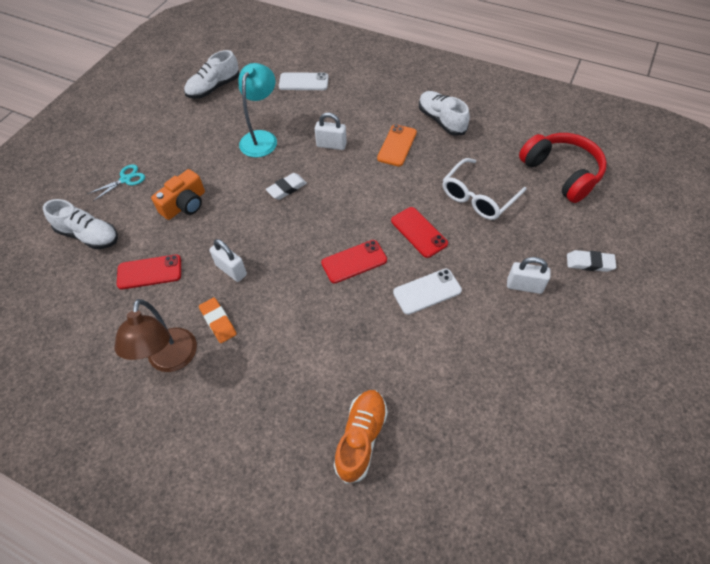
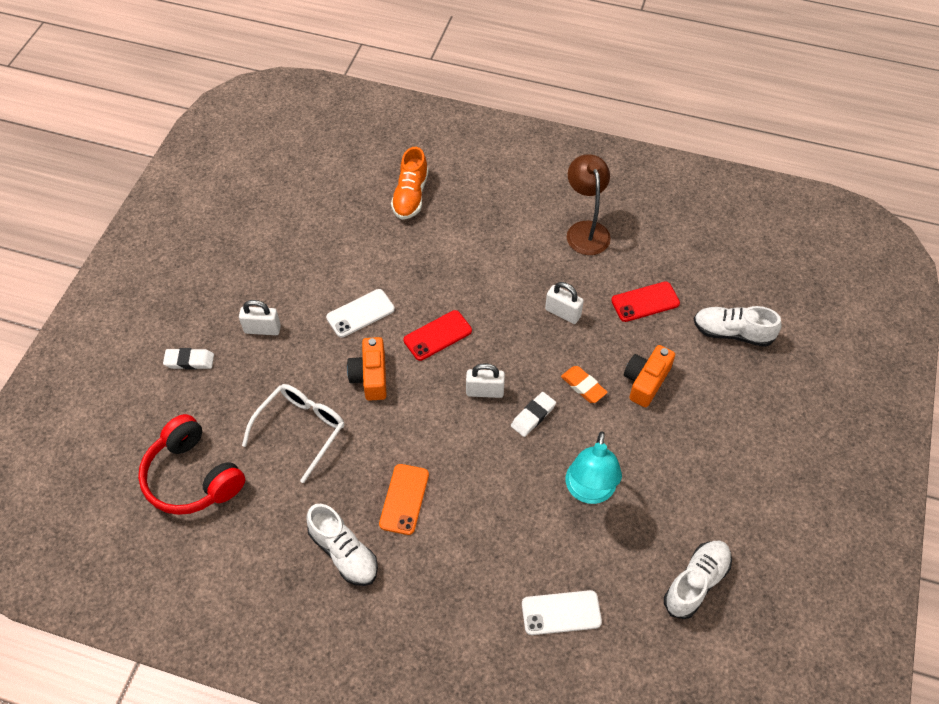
camera: 170 degrees right, 0 degrees up
(126, 179) = (734, 407): turquoise scissors -> none
(218, 322) = (556, 264): orange eraser -> orange eraser (583, 386)
(331, 145) = (492, 490): white padlock -> white padlock (485, 391)
(419, 232) = (370, 376): red phone -> orange camera

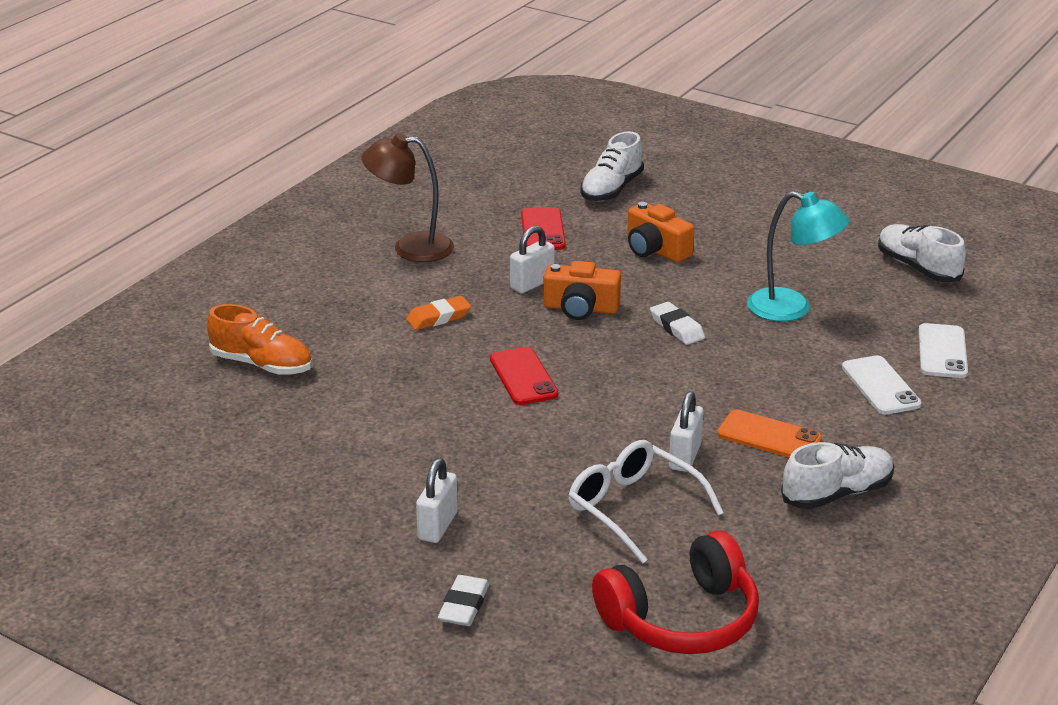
camera: 75 degrees left, 25 degrees down
(360, 313) = (454, 434): white phone -> white phone (880, 386)
(370, 376) = (567, 438): orange camera -> orange camera (580, 308)
(485, 391) = (627, 355): white padlock -> white padlock (685, 456)
(583, 386) = (647, 288): orange eraser -> orange eraser (438, 317)

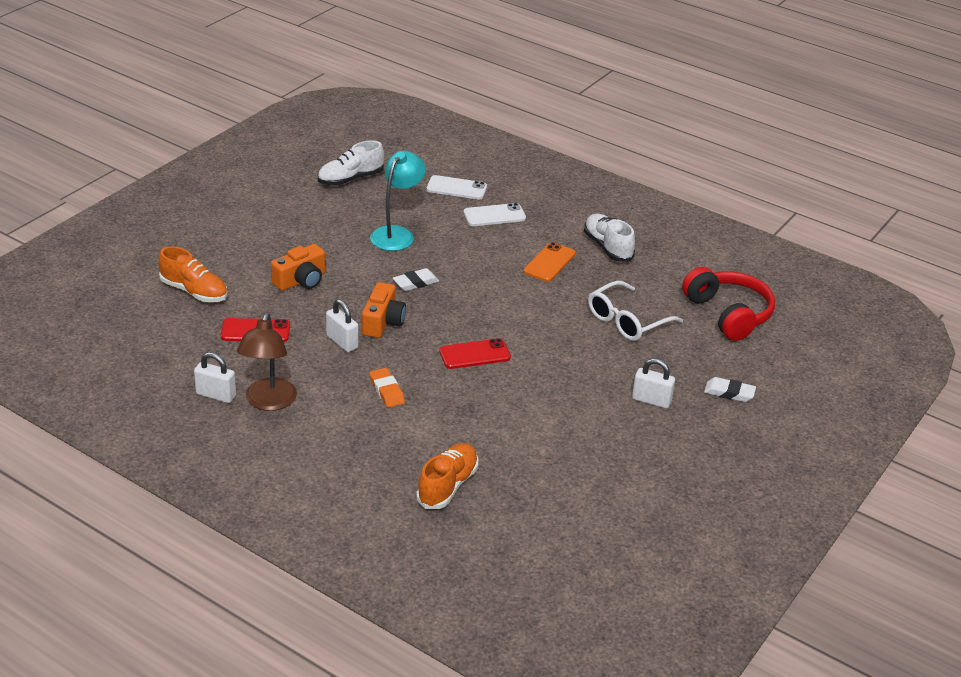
camera: 90 degrees left, 5 degrees up
(611, 189) = (194, 291): white shoe -> orange shoe
(685, 456) = (571, 296): white padlock -> white padlock (216, 395)

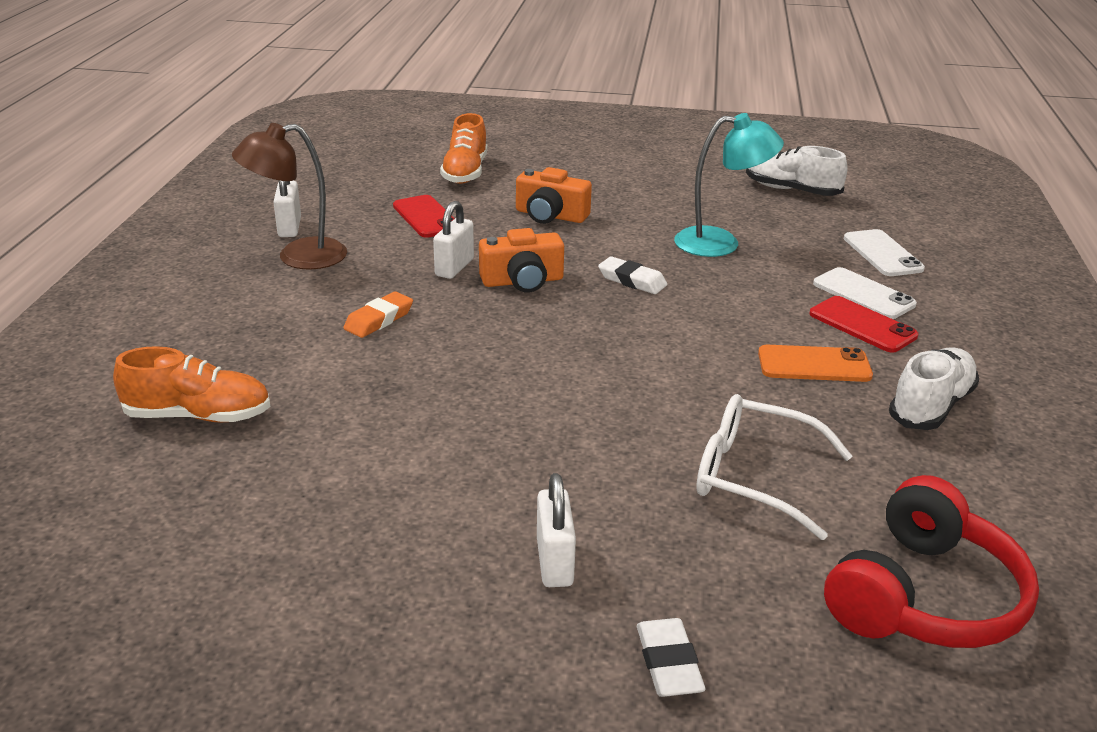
camera: 65 degrees right, 5 degrees down
(474, 354) = (518, 361): red phone -> red phone (862, 325)

